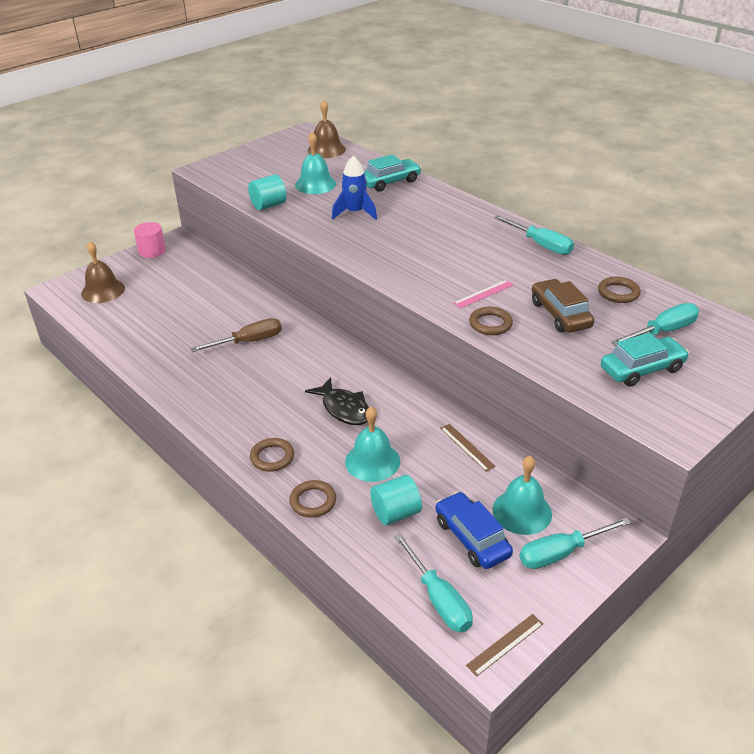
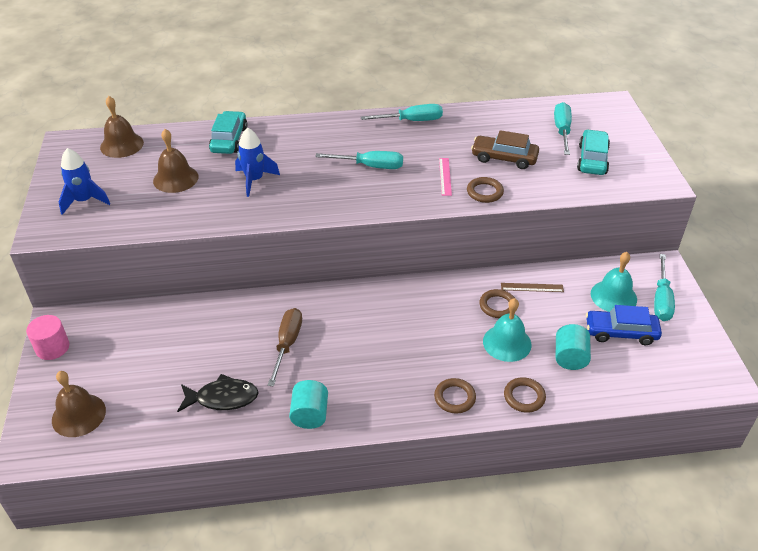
camera: 55 degrees left, 5 degrees up
(249, 167) = (84, 201): none -> blue rocket
(268, 205) = (174, 220): turquoise cylinder -> turquoise cylinder (310, 415)
(315, 184) = (175, 178): turquoise bell -> brown bell
(344, 408) = (433, 328): black fish -> black fish (222, 398)
(438, 599) = (664, 377): turquoise screwdriver -> turquoise screwdriver (370, 166)
(505, 644) = (720, 366): brown ruler -> none
(618, 293) = (504, 123): brown ring -> brown ring (497, 306)

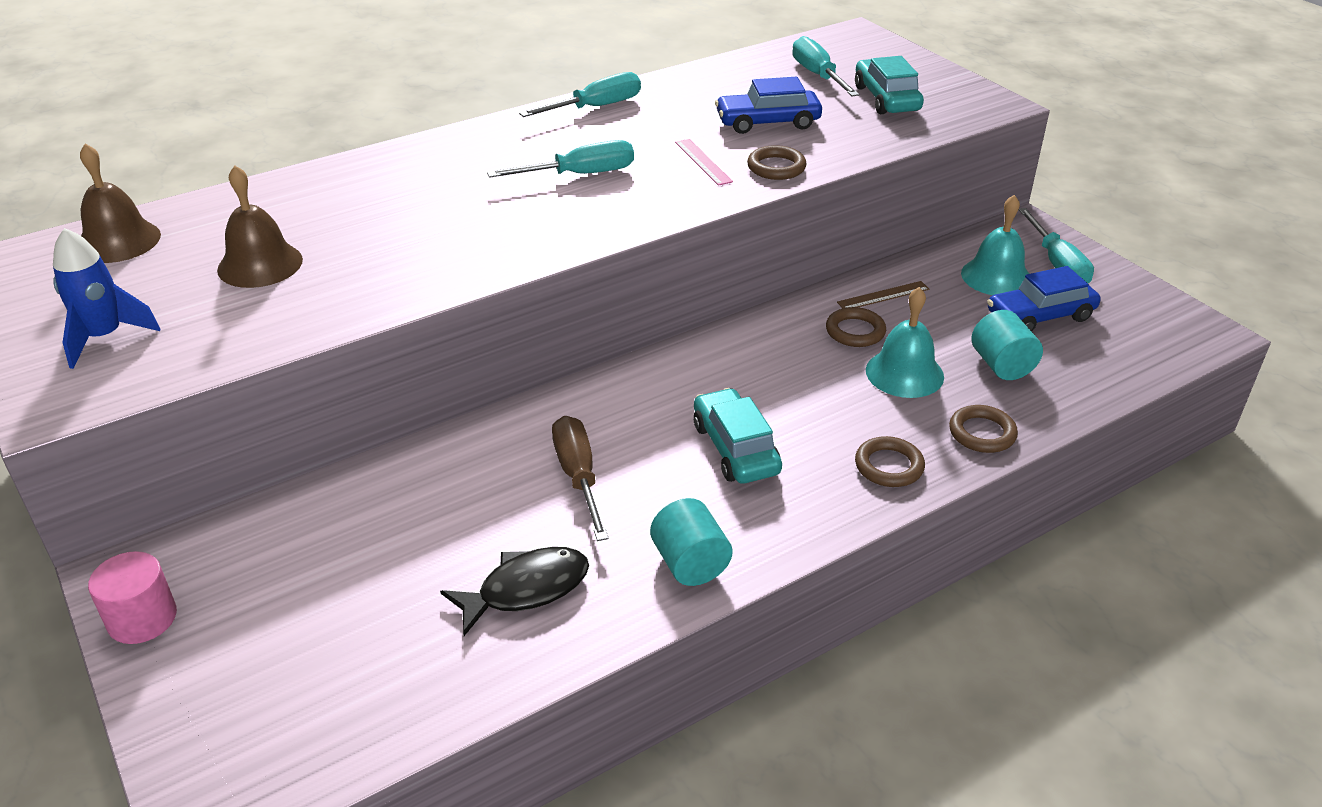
camera: 25 degrees left, 5 degrees down
(78, 415) = (272, 709): brown bell -> none
(229, 140) = (316, 191): turquoise car -> turquoise car (735, 448)
(254, 180) = (404, 234): blue rocket -> none
(504, 158) = (767, 122): brown car -> blue car

